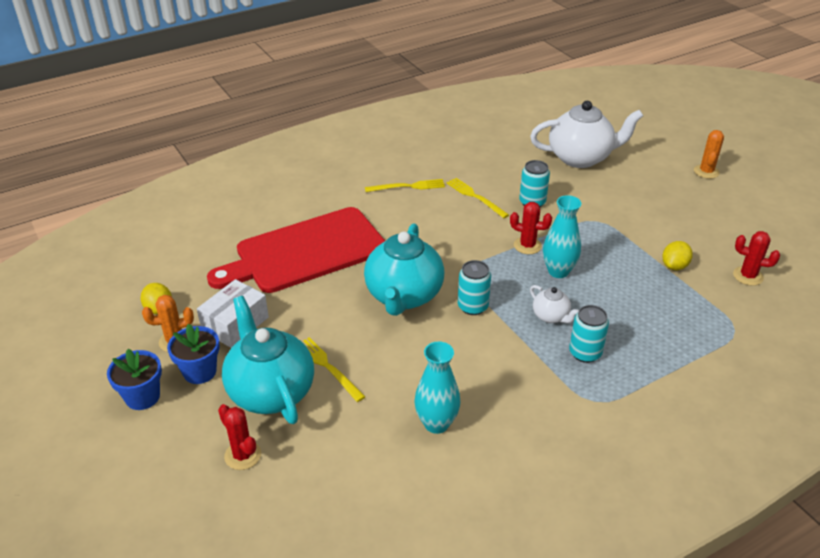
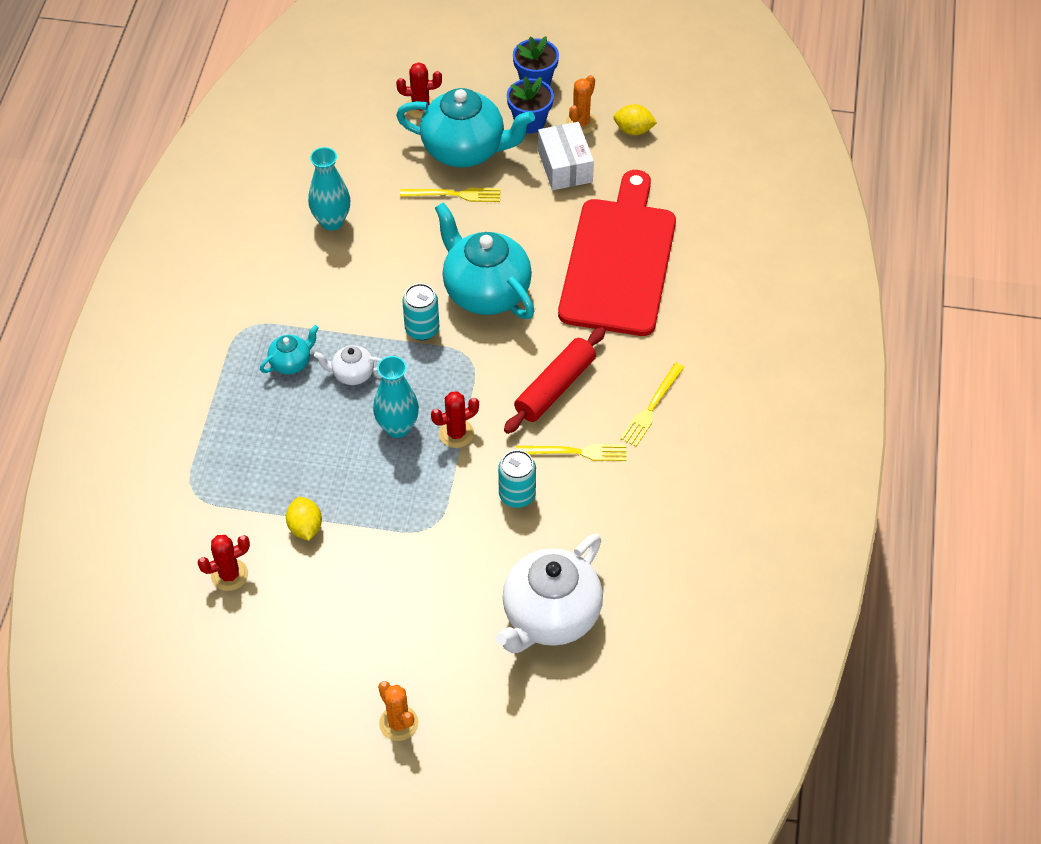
camera: 130 degrees right, 15 degrees up
(442, 226) = (555, 387): none -> red rolling pin
(585, 353) = (291, 362): turquoise can -> turquoise teapot

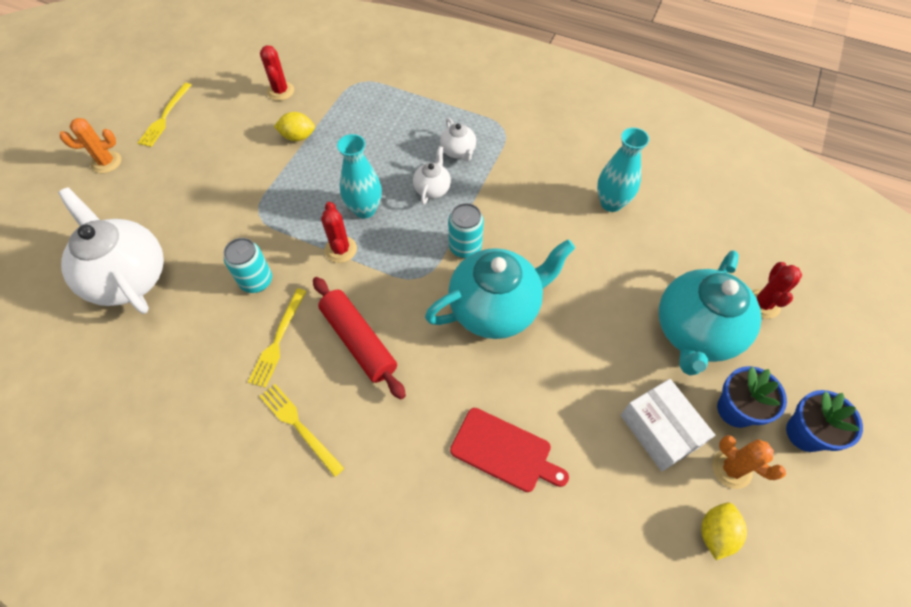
camera: 105 degrees right, 5 degrees up
(291, 362) = (458, 151): turquoise teapot -> white teapot
(454, 194) = (631, 309): yellow fork -> yellow fork (165, 117)
(565, 166) = (660, 430): white box -> white box turned 60 degrees clockwise
(619, 261) = (504, 451): red cutting board -> red cutting board, size x0.49

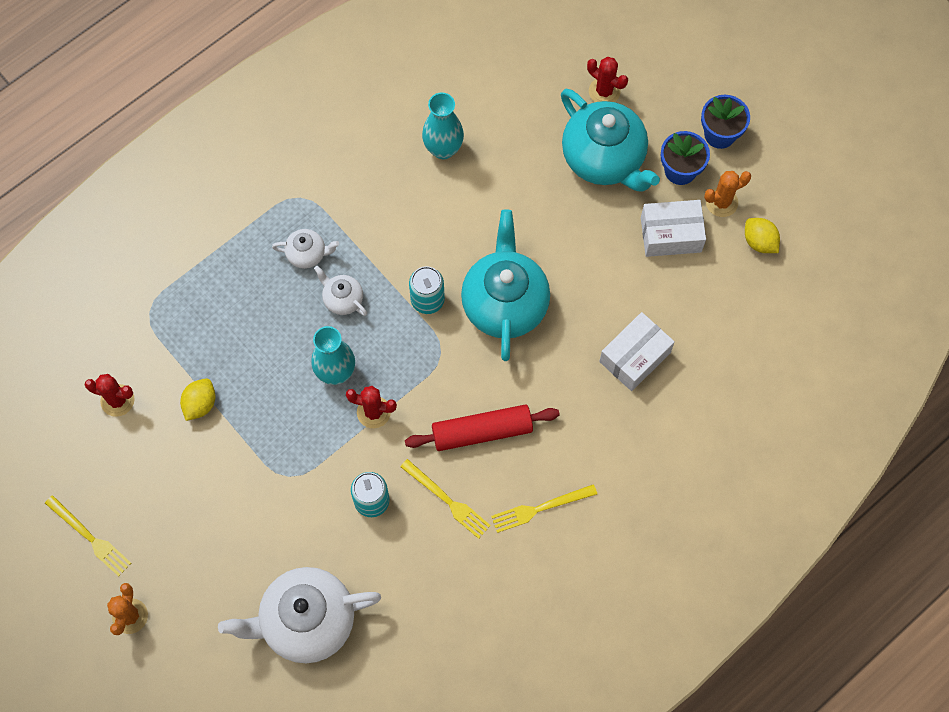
camera: 65 degrees left, 10 degrees up
(504, 451) = (634, 357): red cutting board -> white box

